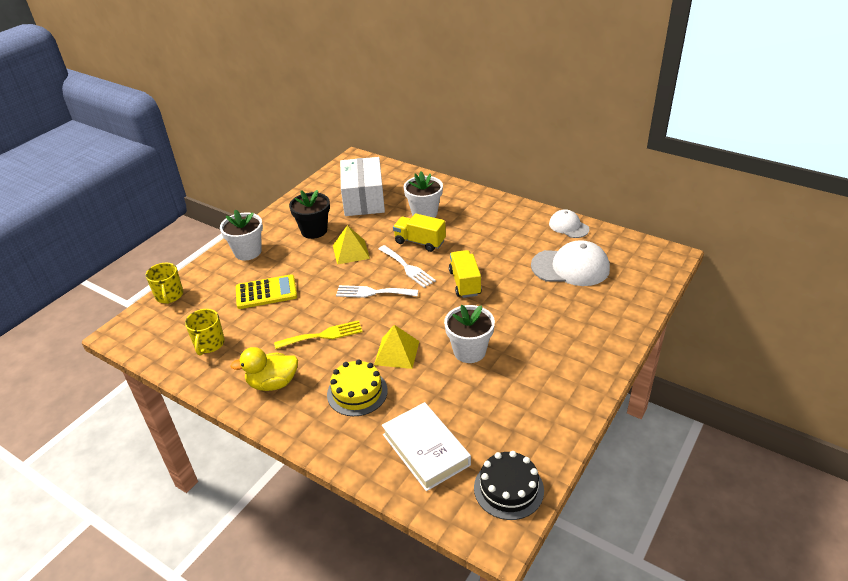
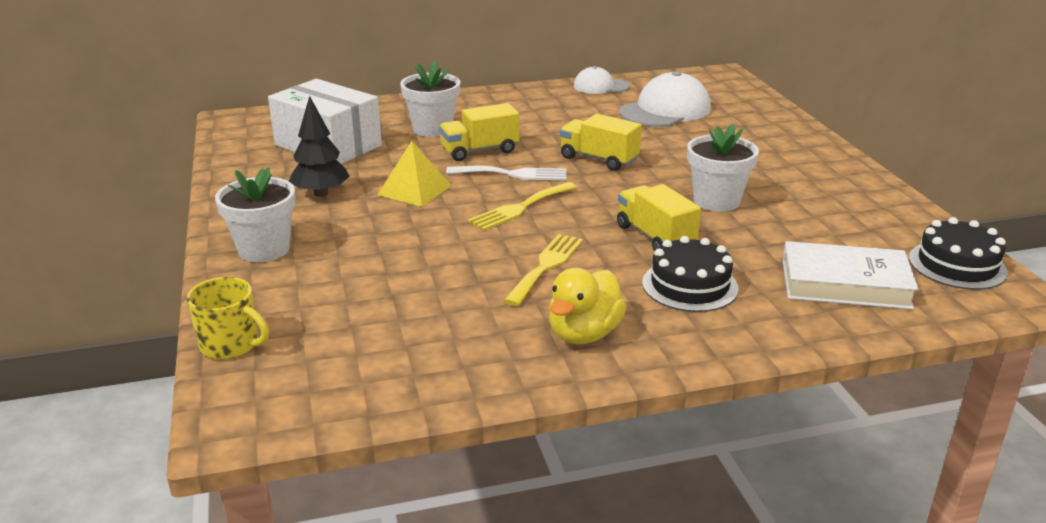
camera: 50 degrees left, 10 degrees down
(209, 344) = (415, 352): yellow mug -> none
(266, 292) = (383, 270): yellow calculator -> none
(314, 231) = (321, 193): black flower pot -> black tree
(357, 392) = (690, 285): yellow cake -> black cake
(373, 292) = (520, 208): white fork -> yellow fork
(396, 352) = (655, 237): yellow pyramid -> yellow truck

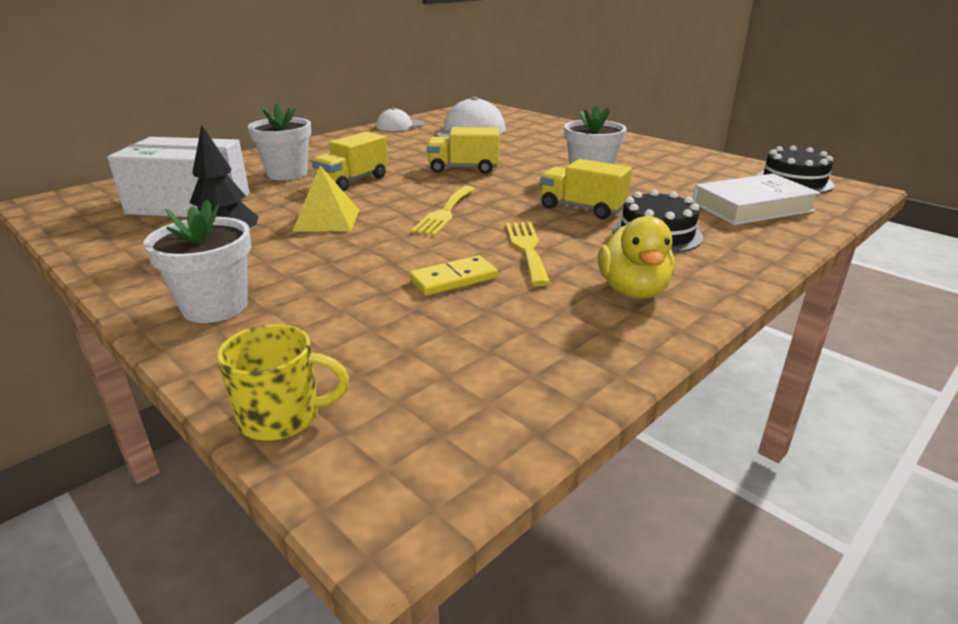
camera: 30 degrees left, 0 degrees up
(450, 277) = (453, 279): none -> yellow domino
(512, 174) = (405, 191): white fork -> none

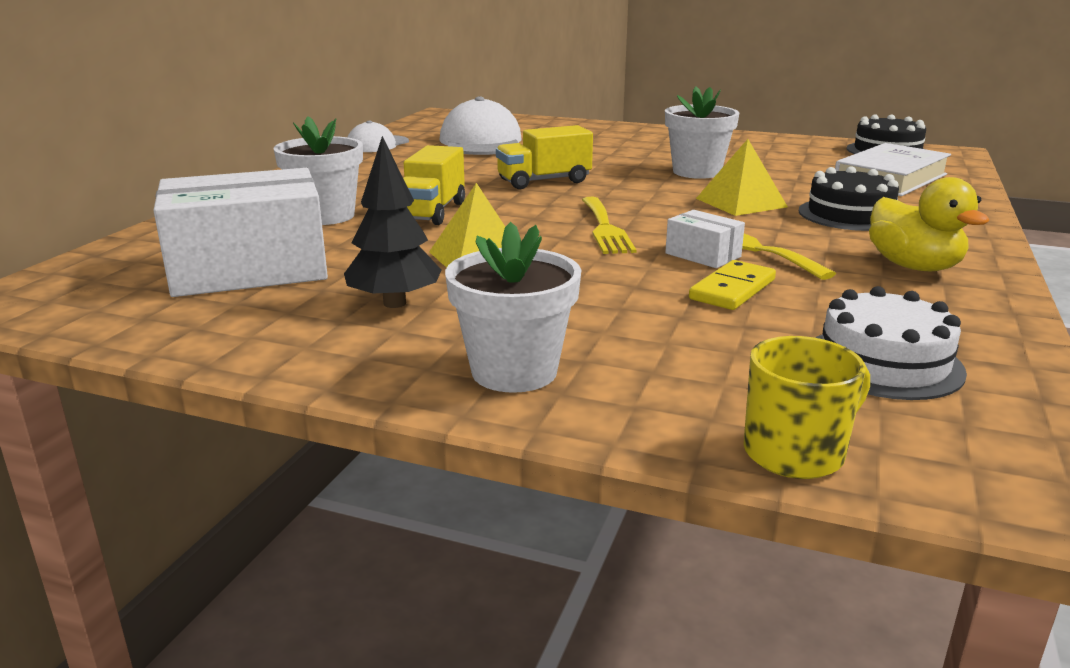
camera: 25 degrees left, 5 degrees down
(464, 366) = (883, 362): none -> white cake
(479, 247) = (703, 255): none -> white box
(582, 208) = (741, 202): yellow truck -> yellow pyramid

